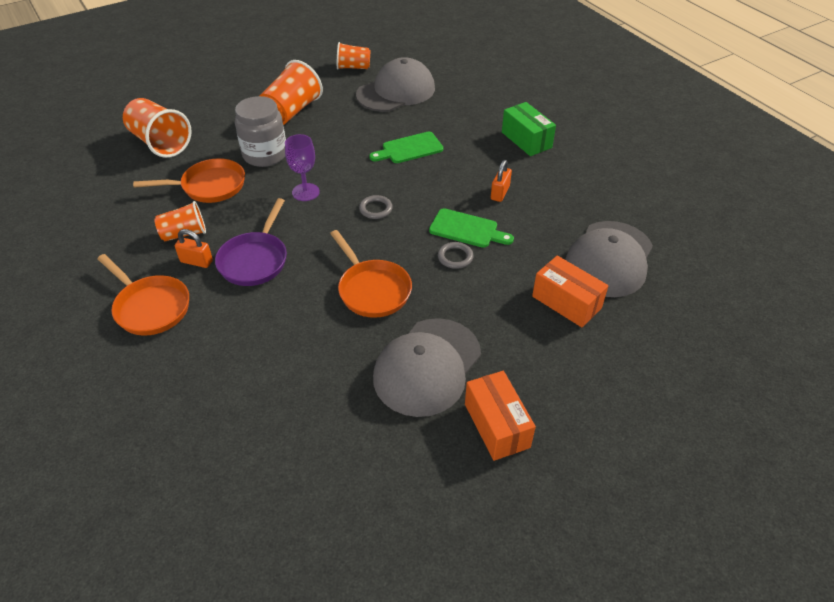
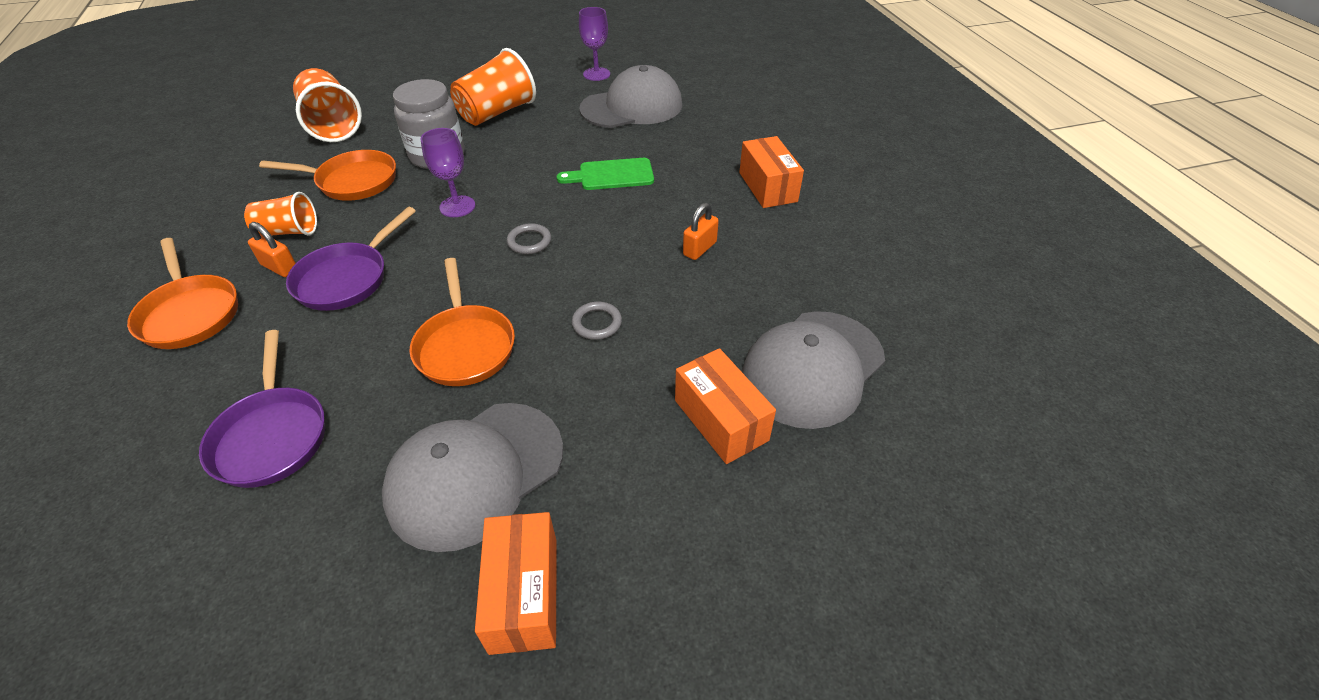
camera: 15 degrees right, 0 degrees up
(273, 374) = (272, 436): none -> purple pan
(353, 67) = (596, 74): orange cup -> purple goblet
(467, 229) = (632, 289): green cutting board -> none
(526, 140) = (768, 187): green box -> orange box

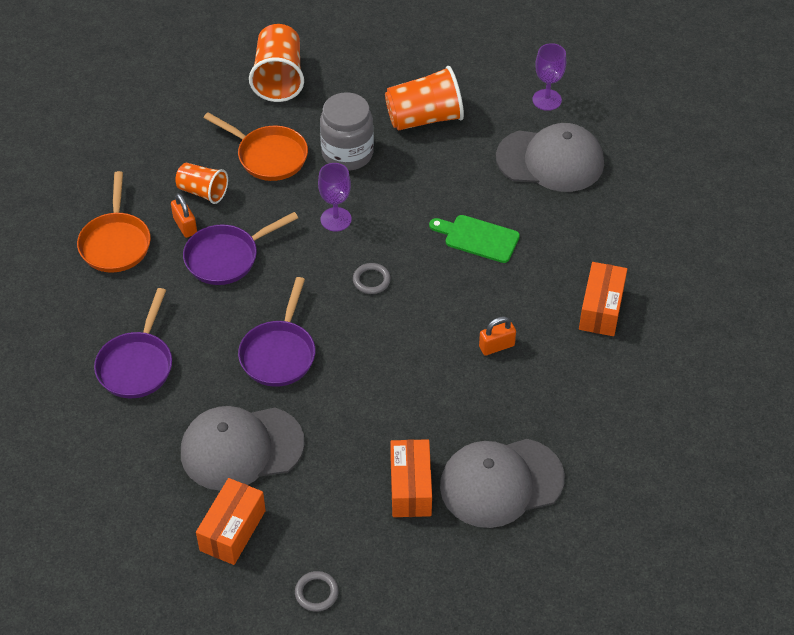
camera: 30 degrees right, 5 degrees up
(465, 346) = (279, 353): orange pan -> purple pan
(597, 323) = (377, 377): grey ring -> grey ring (316, 593)

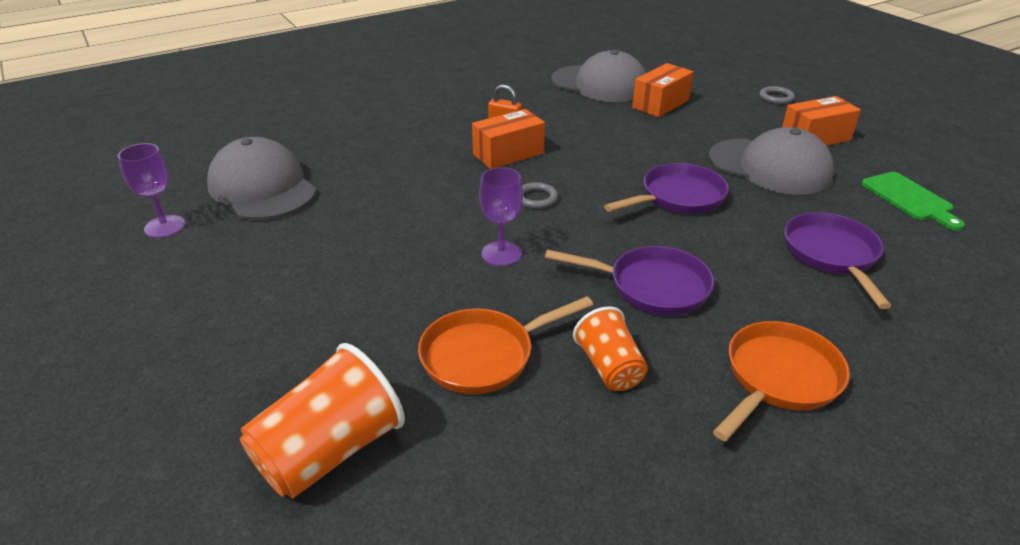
camera: 135 degrees left, 15 degrees down
(137, 365) = (831, 255): purple pan -> purple pan turned 60 degrees counterclockwise
(185, 226) = (669, 343): orange padlock -> none
(268, 156) = (484, 355): orange pan -> orange pan turned 105 degrees counterclockwise
(347, 153) = (401, 301): grey jar -> none
(424, 118) = (278, 282): orange cup -> none
(478, 238) = (411, 177): green cutting board -> green cutting board (909, 199)
(601, 309) = (408, 108): orange box -> orange box (508, 154)

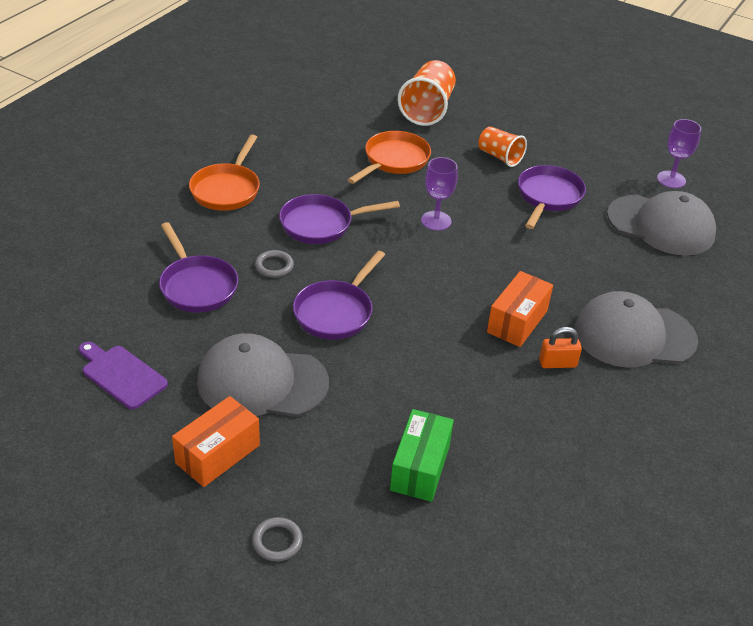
camera: 150 degrees right, 5 degrees up
(335, 245) = (548, 197): none -> purple pan
(536, 198) = (451, 276): grey ring -> grey ring (274, 266)
(599, 84) = (520, 491): grey cap -> grey cap (634, 335)
(609, 367) = (323, 171): orange cup -> orange cup (499, 157)
(660, 104) = (420, 467): orange box -> green box
(909, 199) = (121, 375): green cutting board -> purple cutting board

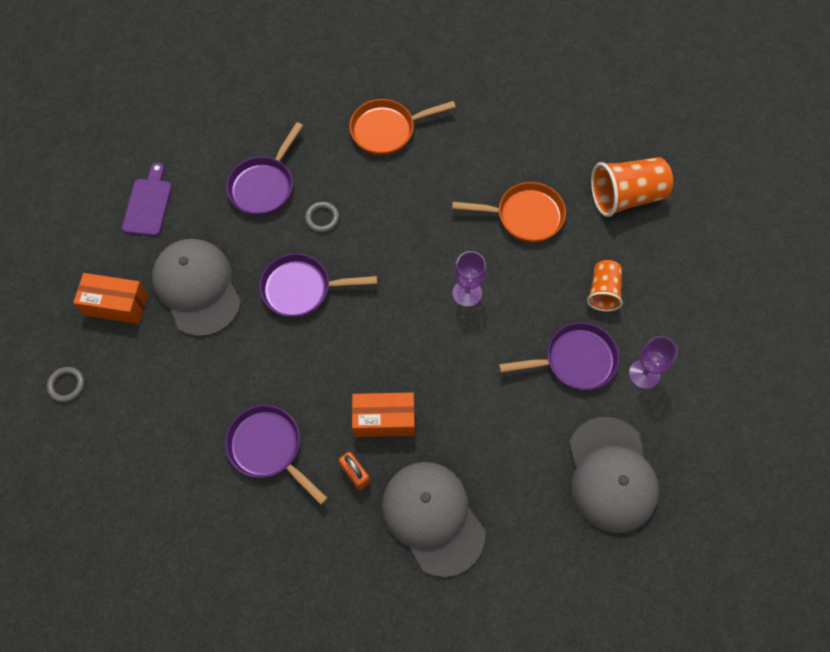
camera: 60 degrees right, 25 degrees up
(321, 224) = (395, 217): purple pan -> purple pan (268, 448)
(420, 467) = (181, 434): green box -> none
(671, 179) = (697, 453): purple goblet -> purple goblet (644, 374)

